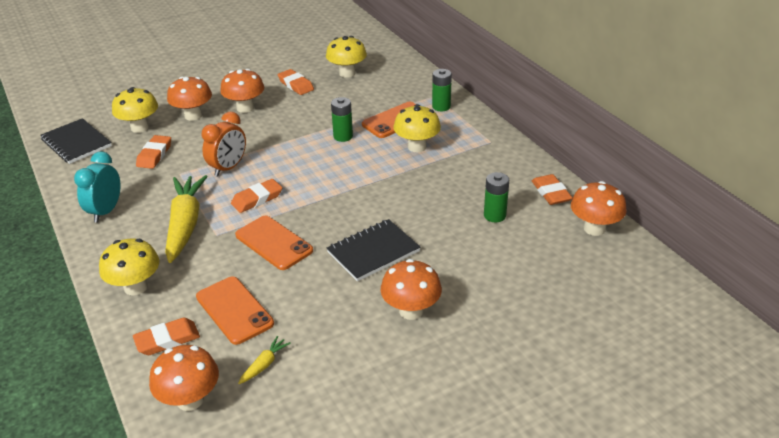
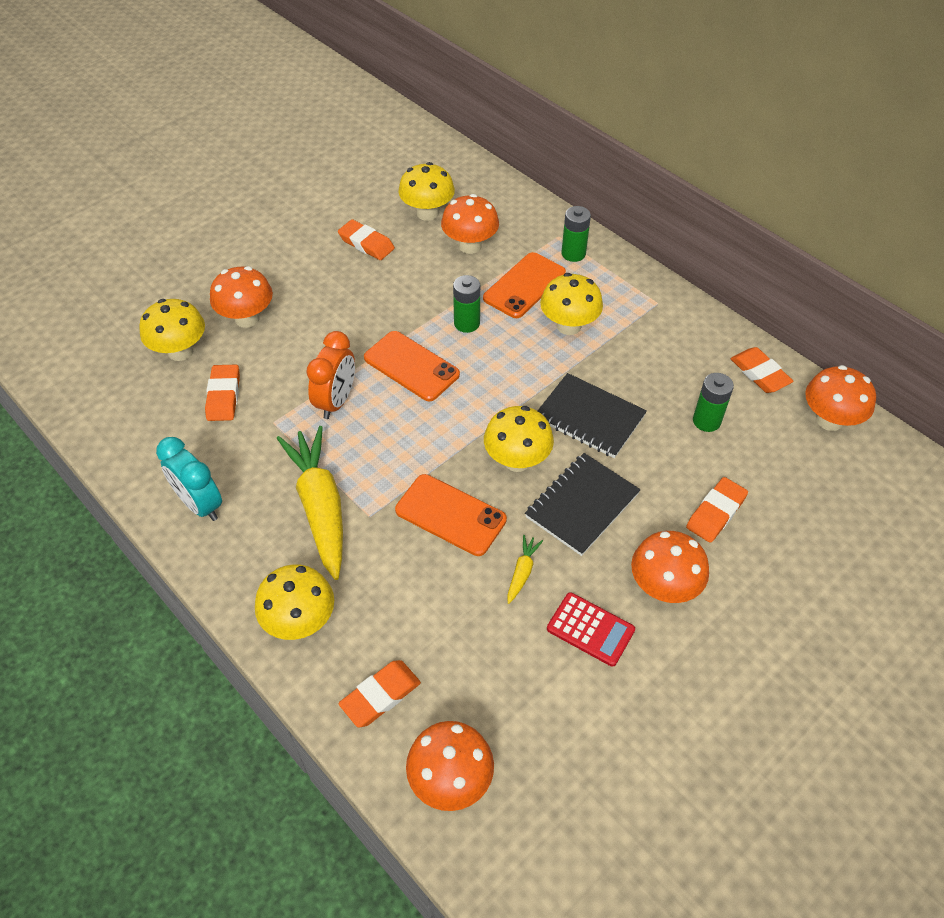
camera: 15 degrees left, 15 degrees up
(76, 143) = (101, 393): black notebook -> black notebook (589, 417)
(106, 211) = (200, 504): turquoise clock -> turquoise clock turned 45 degrees counterclockwise
(234, 310) = (446, 631): orange phone -> orange phone (411, 366)
(245, 108) = (314, 294): orange mushroom -> orange mushroom (470, 246)
(257, 199) = (397, 447): orange eraser -> orange eraser (715, 512)
(264, 364) = (520, 706): yellow carrot -> yellow carrot (522, 572)
(338, 218) = (517, 460): none -> yellow mushroom
(341, 327) = (590, 629): none -> red calculator

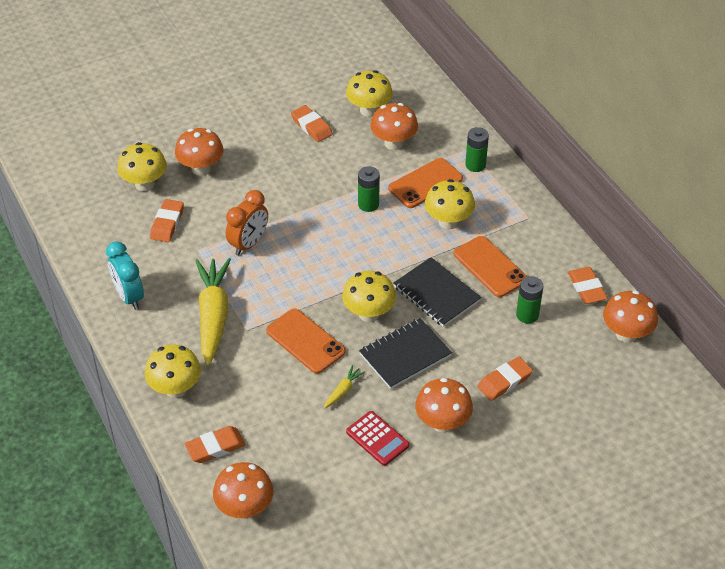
camera: 15 degrees right, 5 degrees down
(411, 366) = (314, 229): orange phone -> orange phone (490, 267)

